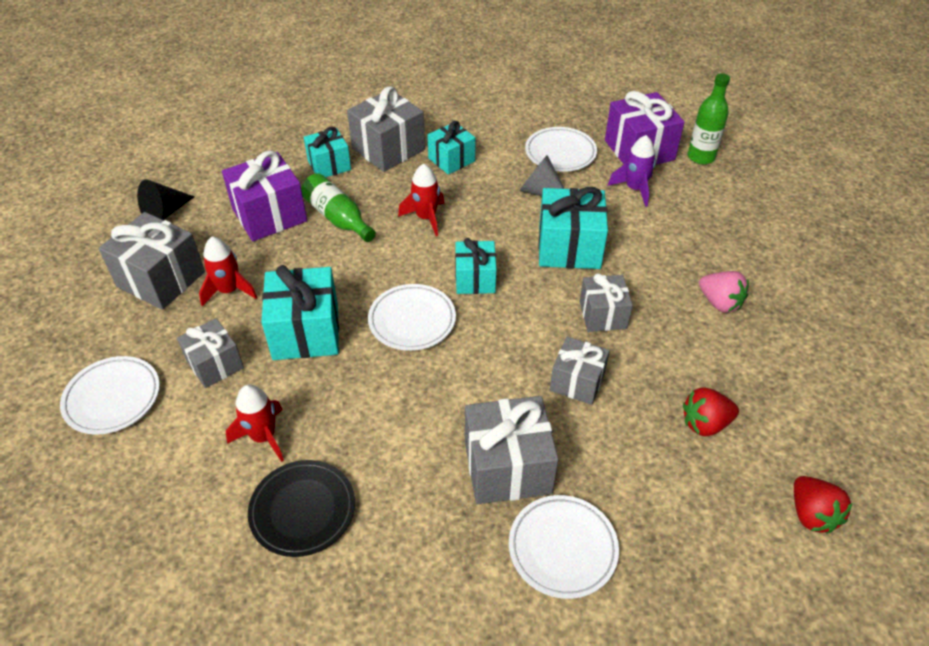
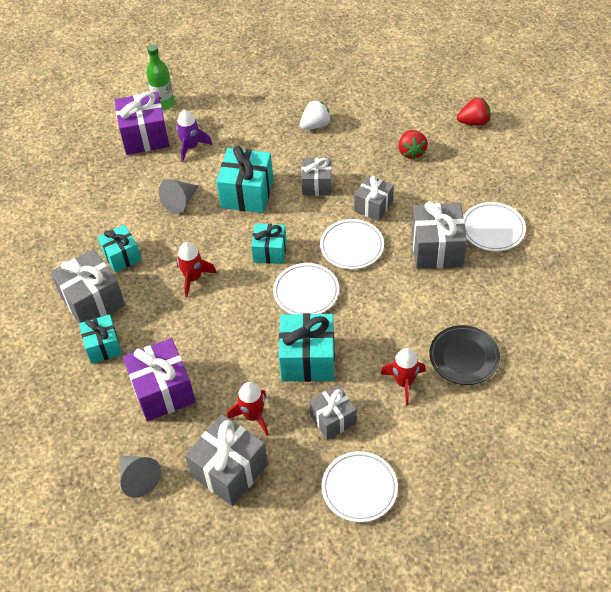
camera: 80 degrees left, 5 degrees up
(165, 213) = (138, 478): black cone -> grey cone
(338, 218) = (179, 339): green bottle -> none
(560, 153) = (134, 184): white plate -> white plate (351, 247)
(719, 303) = (315, 125): pink strawberry -> white strawberry

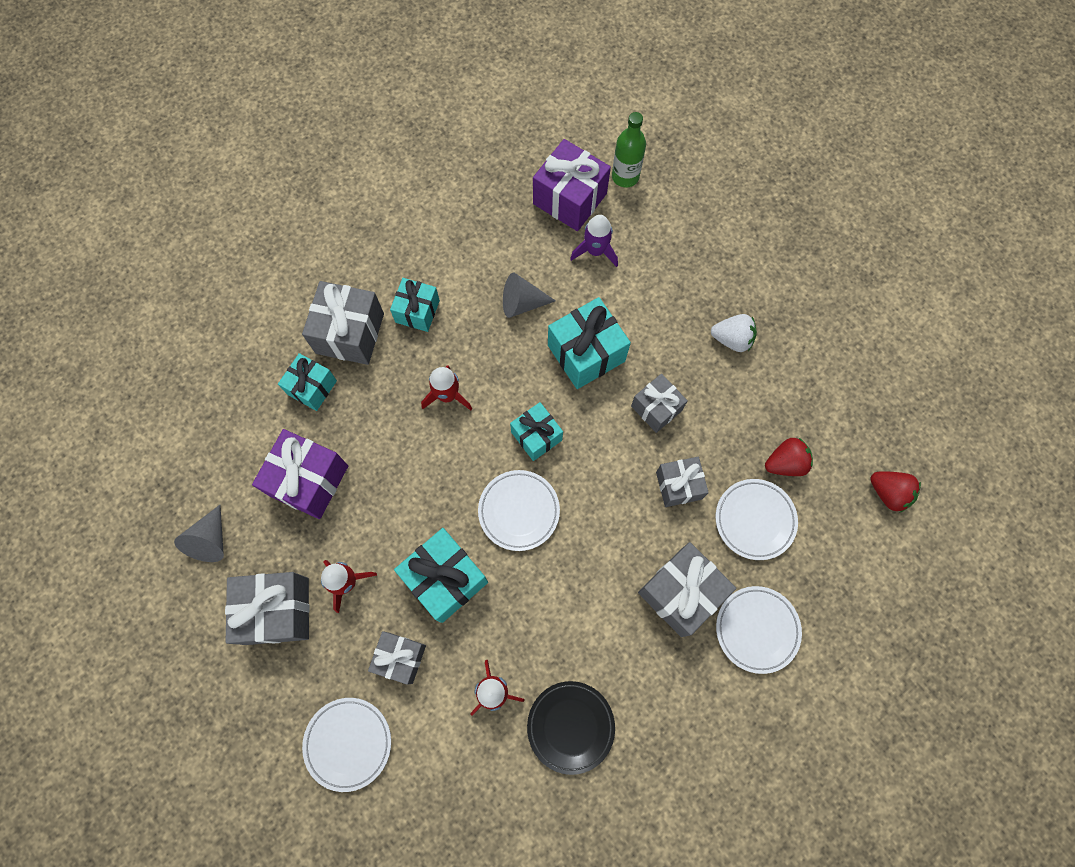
camera: 45 degrees right, 20 degrees up
(351, 247) = (610, 507): white plate -> white plate (754, 520)
(411, 152) = (785, 463): red strawberry -> red strawberry turned 150 degrees counterclockwise

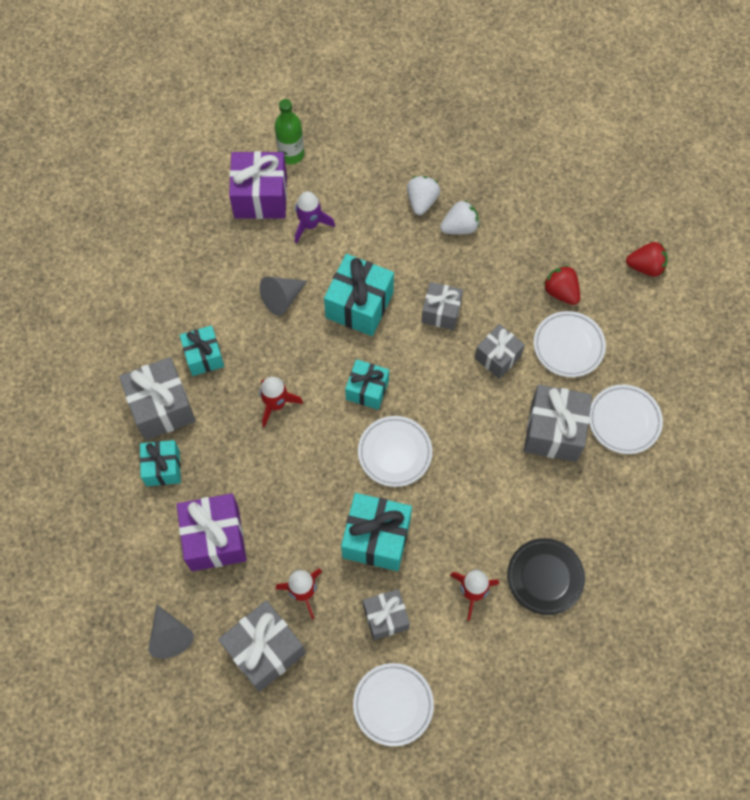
camera: 35 degrees left, 5 degrees down
(713, 293) = (422, 201): none -> white strawberry
(785, 463) = (561, 292): red strawberry -> red strawberry turned 75 degrees counterclockwise

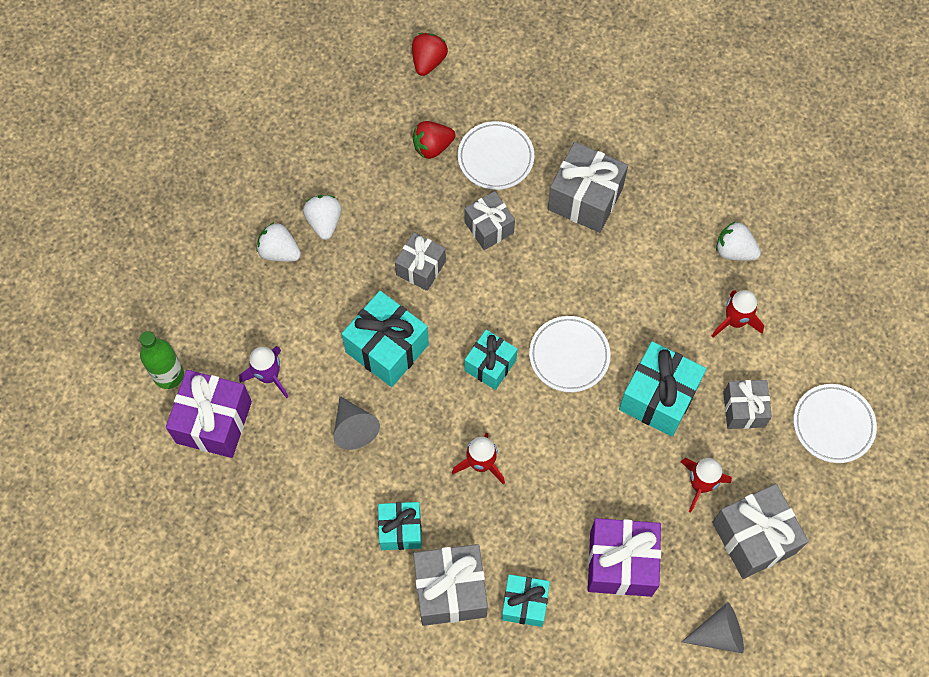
camera: 75 degrees left, 0 degrees up
(545, 577) = (734, 251): black plate -> white strawberry
(624, 421) = (590, 132): white plate -> none

